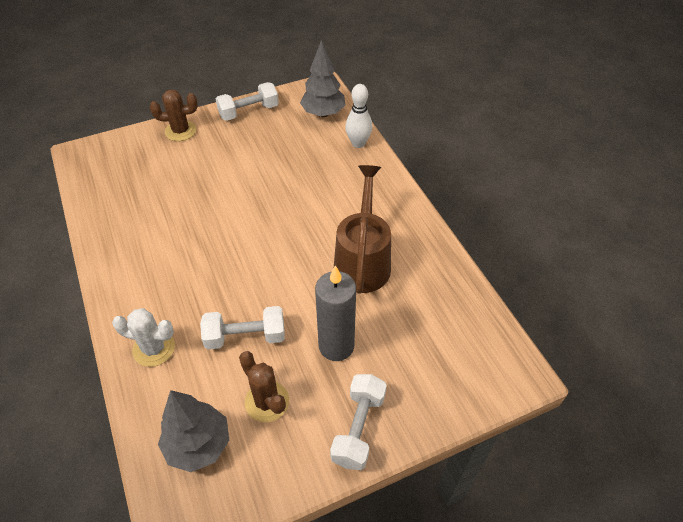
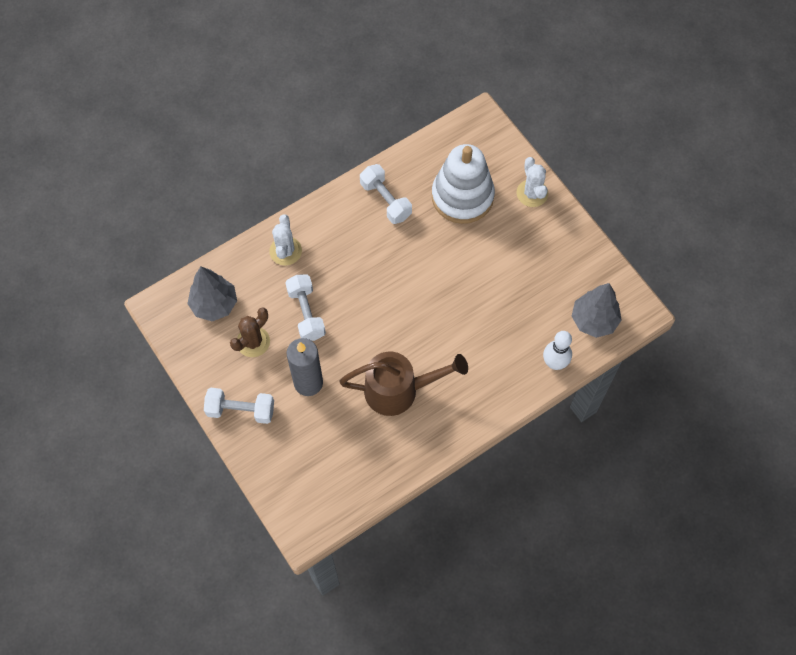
camera: 80 degrees right, 15 degrees up
(159, 179) = (462, 196): none -> white stacking toy
(180, 131) = (532, 193): brown cactus -> white cactus
(249, 111) = (577, 247): white dumbbell -> white dumbbell (385, 200)

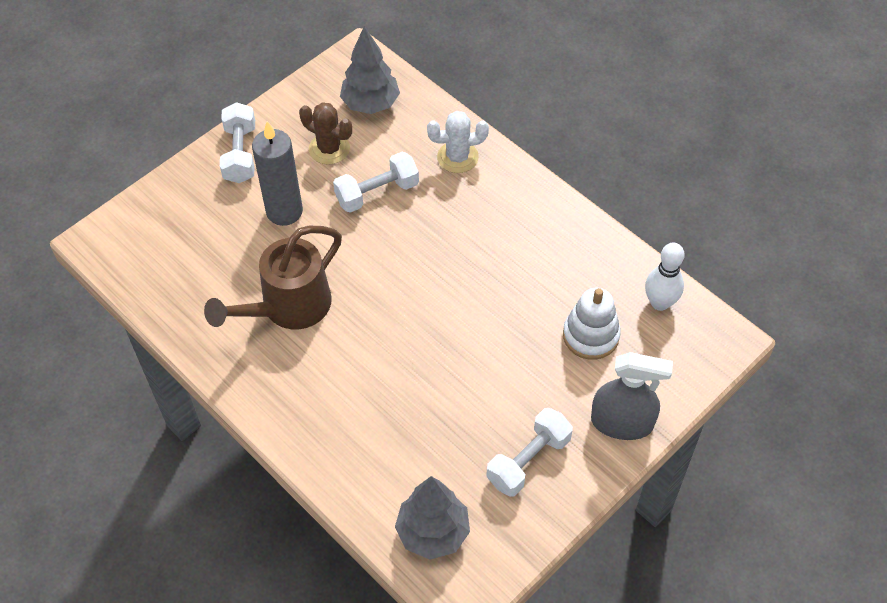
camera: 80 degrees right, 10 degrees down
(385, 200) = (559, 248): white dumbbell -> white dumbbell (528, 460)
(399, 390) = (288, 308): brown watering can -> brown watering can turned 60 degrees clockwise
(462, 196) = (590, 335): white stacking toy -> white stacking toy, size x0.63
(532, 193) = (622, 422): white cactus -> grey spray bottle
(554, 363) = (356, 487): white bowling pin -> white bowling pin (660, 303)

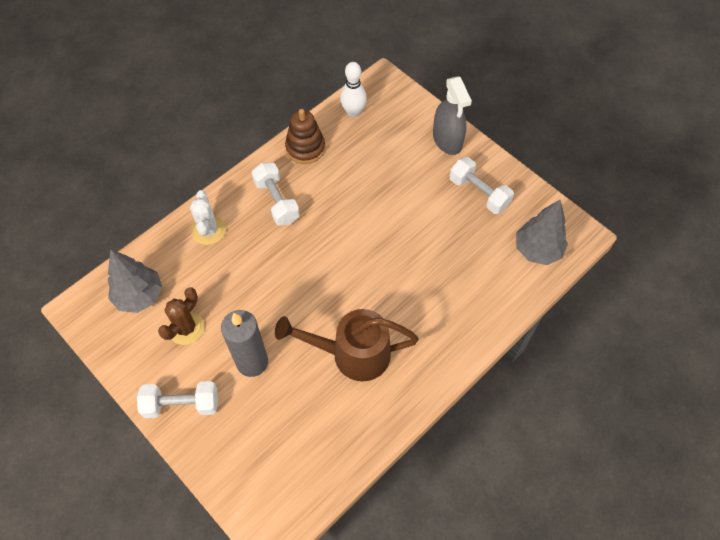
camera: 90 degrees left, 5 degrees up
(288, 308) = (352, 354): brown watering can -> brown watering can turned 135 degrees clockwise
(377, 193) = (239, 289): white dumbbell -> white dumbbell (277, 201)
(590, 248) = (305, 148): none -> brown stacking toy
(590, 335) = (379, 152): white stacking toy -> none
(622, 422) = (447, 140): grey spray bottle -> grey spray bottle turned 150 degrees clockwise

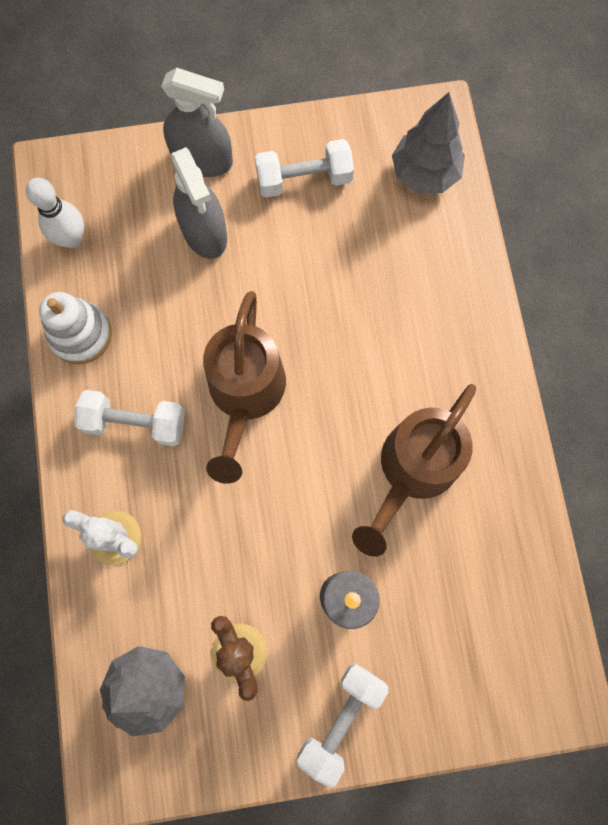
camera: 55 degrees left, 15 degrees up
(305, 148) = (81, 334): brown stacking toy -> white stacking toy
(331, 242) = (245, 395): none -> brown watering can
(407, 166) = (204, 232): none -> grey spray bottle

